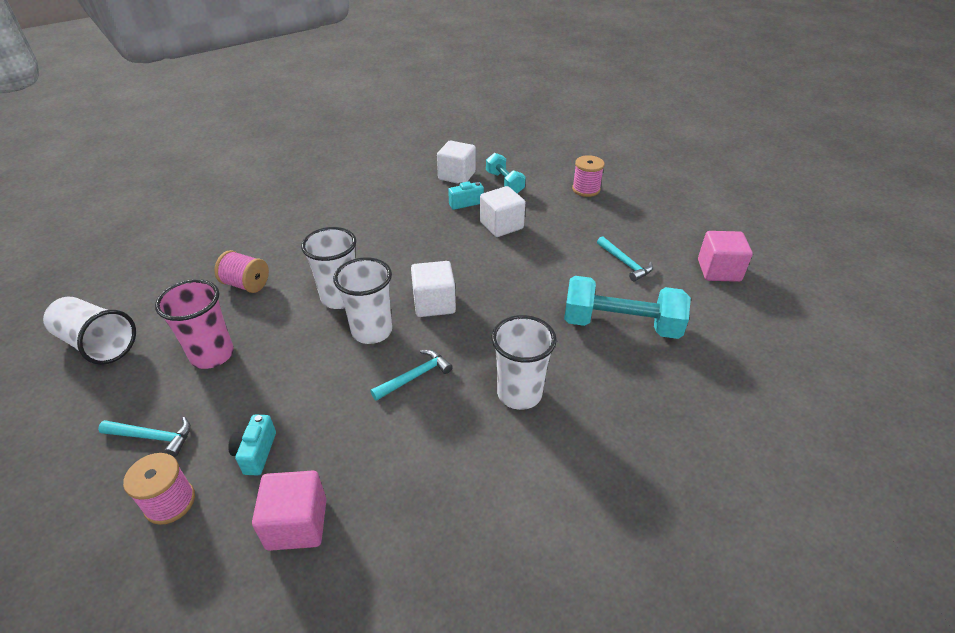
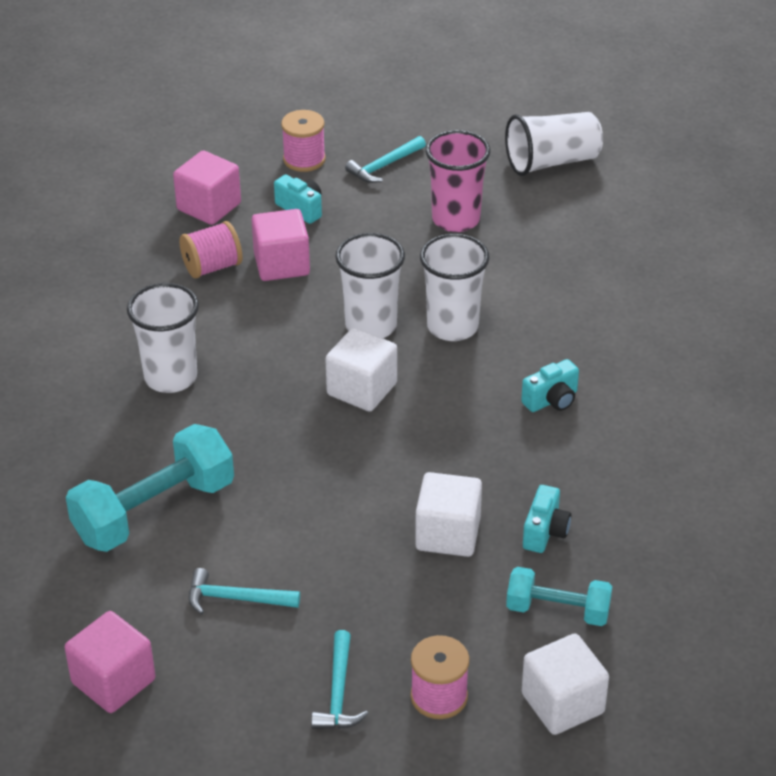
camera: 130 degrees right, 0 degrees up
(246, 284) = (554, 272): pink spool -> pink spool (212, 267)
(342, 417) = (281, 264): none -> pink cube
(371, 237) = (551, 400): none -> turquoise camera
(415, 376) = (274, 325): turquoise hammer -> turquoise hammer (338, 692)
(457, 176) = (634, 567): white cube -> white cube (562, 703)

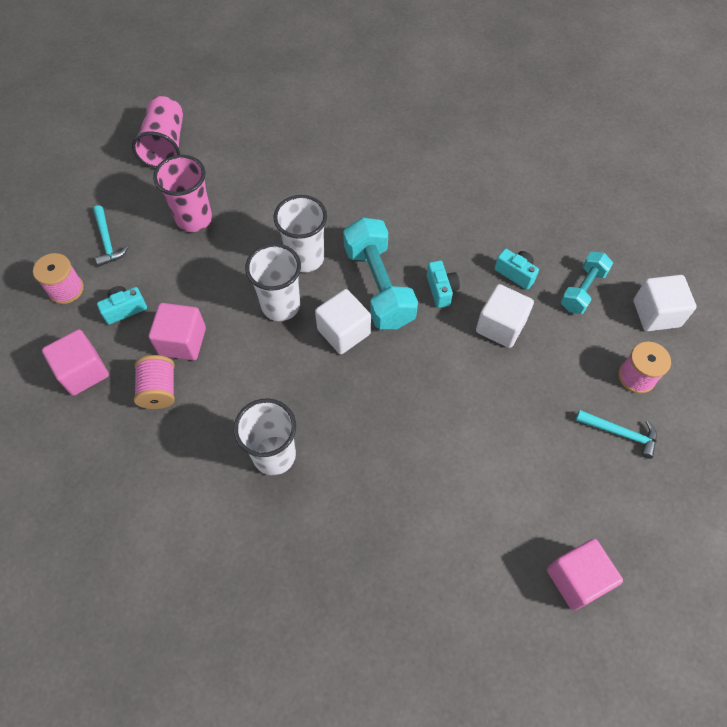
camera: 70 degrees left, 20 degrees up
(154, 511) = (415, 505): turquoise dumbbell -> turquoise dumbbell (379, 286)
(236, 598) = (520, 473): turquoise hammer -> none
(551, 400) = (401, 229): turquoise camera -> turquoise camera (441, 290)
(552, 162) = (165, 145): white cup -> pink cup

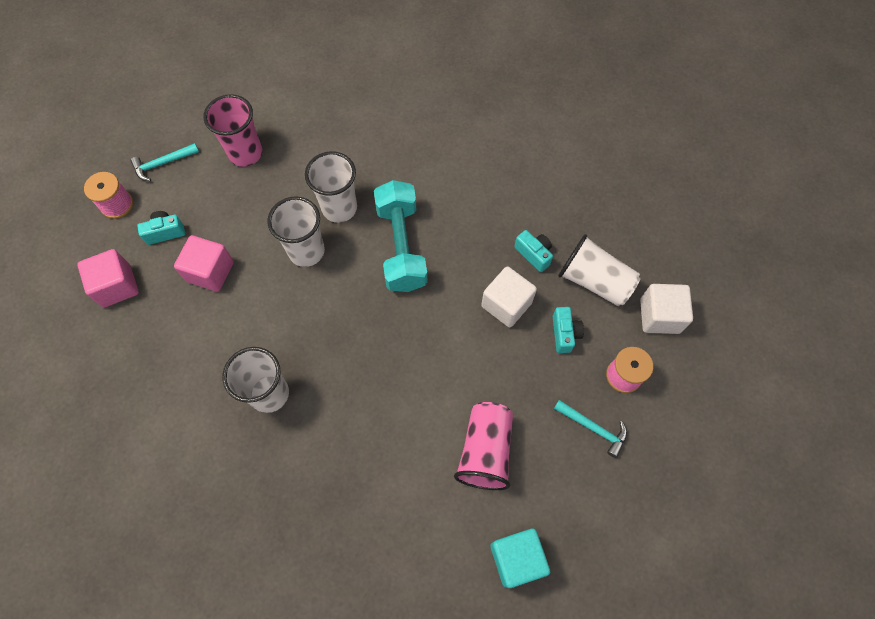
camera: 10 degrees right, 5 degrees up
(107, 241) = (163, 163): turquoise hammer -> turquoise hammer turned 75 degrees clockwise
(159, 390) = (180, 315): pink spool -> none
(165, 145) = (234, 76): pink cup -> pink cup (485, 451)
(343, 332) = (358, 286): white cube -> none
(441, 290) = (459, 259): turquoise camera -> turquoise camera (564, 334)
(577, 579) = (516, 558): pink cube -> turquoise cube
(582, 290) = (594, 281): turquoise dumbbell -> white cup

